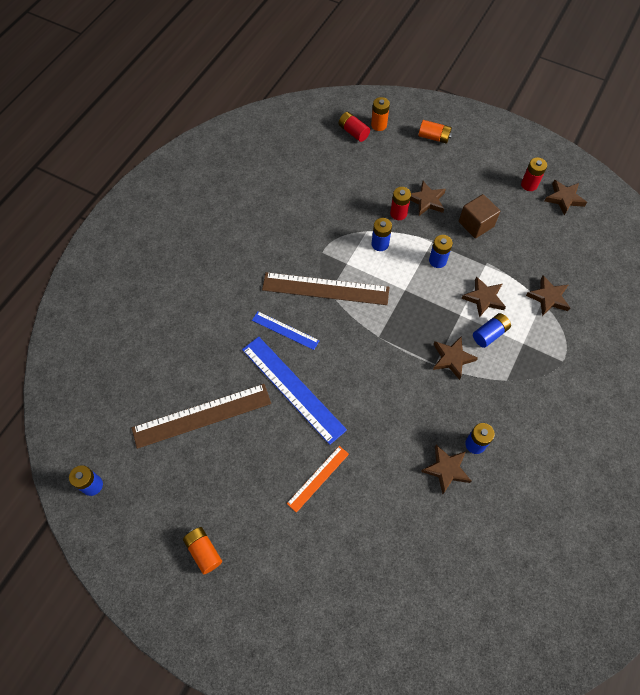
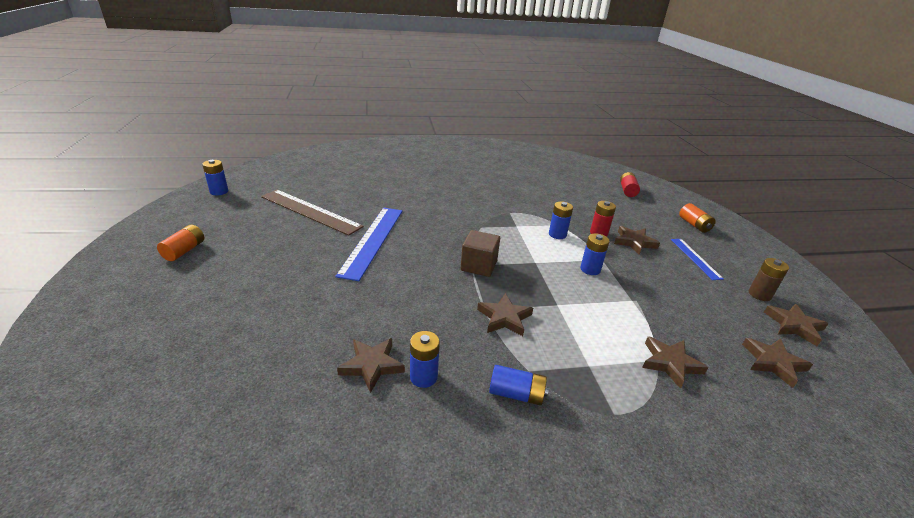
camera: 50 degrees right, 30 degrees down
(285, 330) = (421, 220): blue ruler -> blue ruler (695, 258)
(318, 478) = (295, 283): orange ruler -> none
(325, 289) = (480, 224): brown ruler -> none
(379, 125) = (653, 198): orange battery -> none
(476, 224) = (661, 277): brown cube -> brown cube (479, 266)
(484, 298) = (597, 313): brown star -> brown star (773, 363)
(489, 334) = (564, 334): blue battery -> blue battery (516, 394)
(529, 184) = (759, 294): red battery -> brown battery

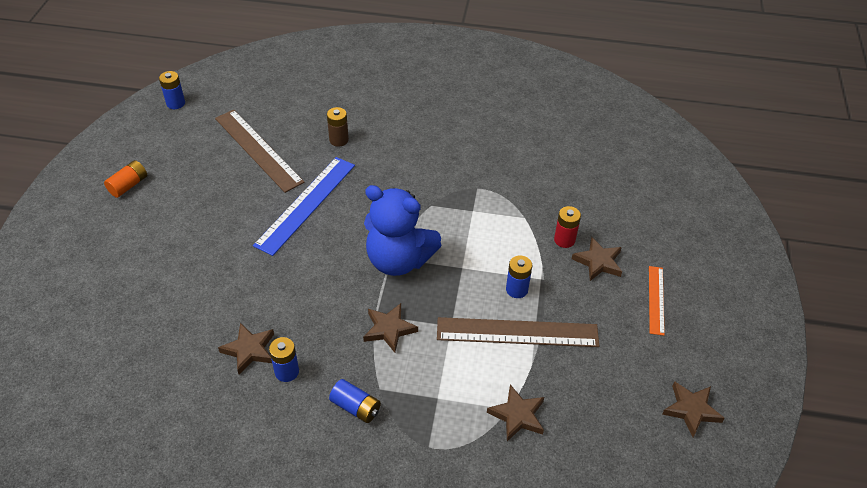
camera: 20 degrees right, 15 degrees up
(479, 266) = (398, 260): brown cube -> blue teddy bear
(557, 234) = (513, 233): blue battery -> none
(615, 299) = (517, 332): none -> brown ruler
(627, 191) = (657, 175): red battery -> none
(694, 225) = (700, 249): orange battery -> none
(695, 258) = (656, 300): blue ruler -> orange ruler
(759, 294) = (689, 364): brown battery -> brown battery (339, 140)
(773, 363) = (625, 442): brown star -> none

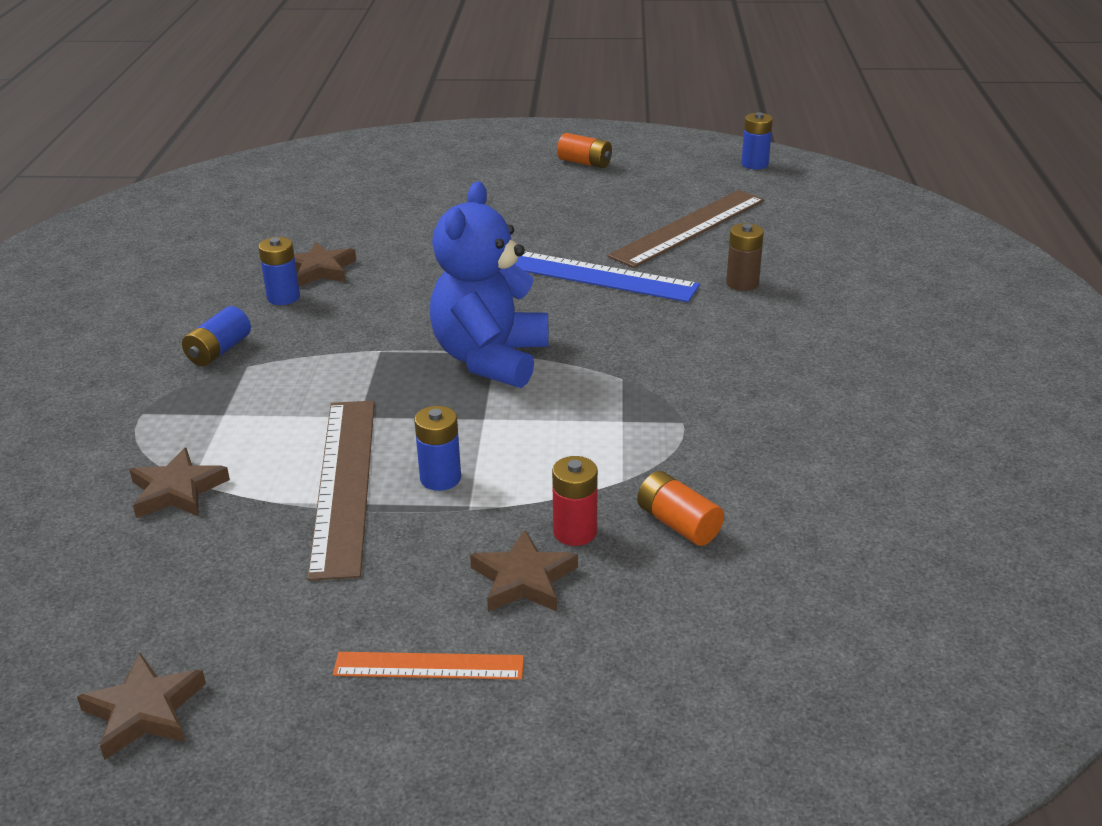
camera: 85 degrees right, 15 degrees down
(389, 329) = (352, 363): brown star -> none
(560, 203) = (678, 524): none -> orange battery

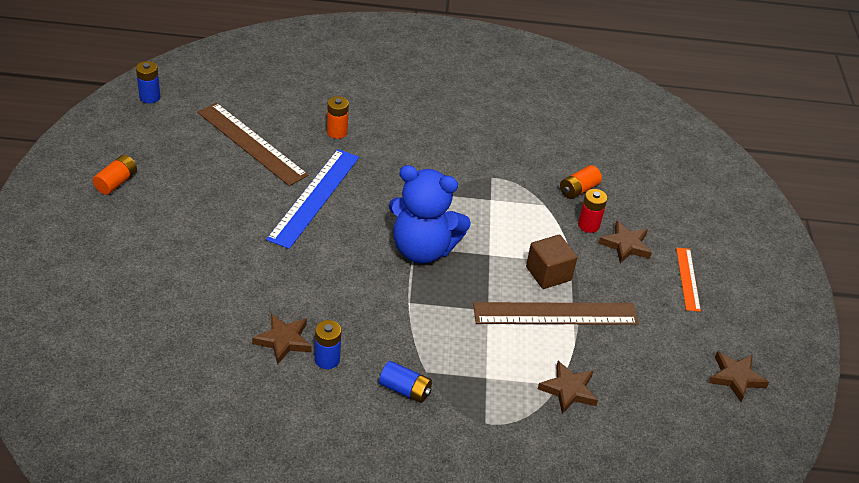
camera: 95 degrees left, 10 degrees up
(440, 478) = (548, 273): blue battery -> brown cube
(742, 283) = (337, 132): brown battery -> orange battery

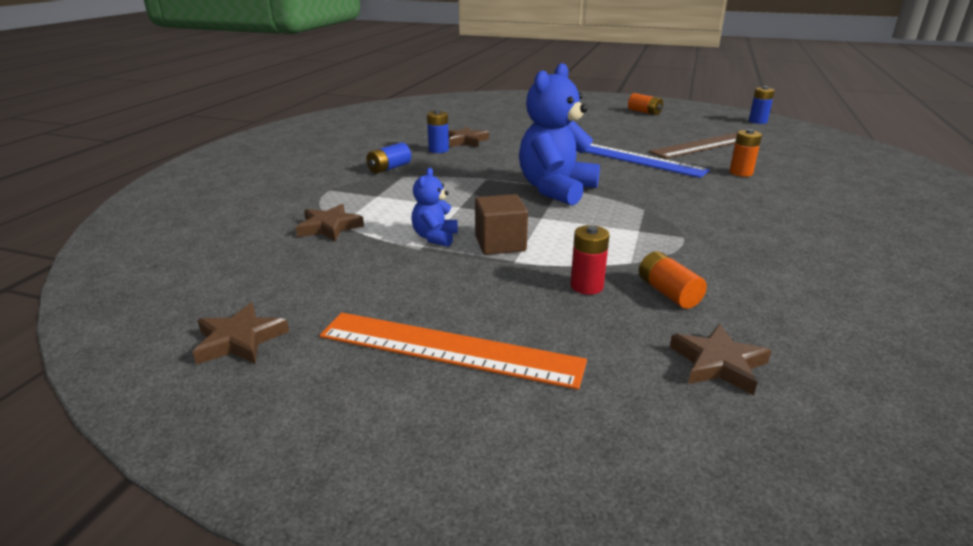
camera: 110 degrees right, 15 degrees down
(555, 314) = (435, 237): brown ruler -> blue teddy bear
(625, 245) = (539, 308): brown star -> brown star (718, 364)
(688, 279) = (449, 349): orange ruler -> orange ruler, size x1.83

